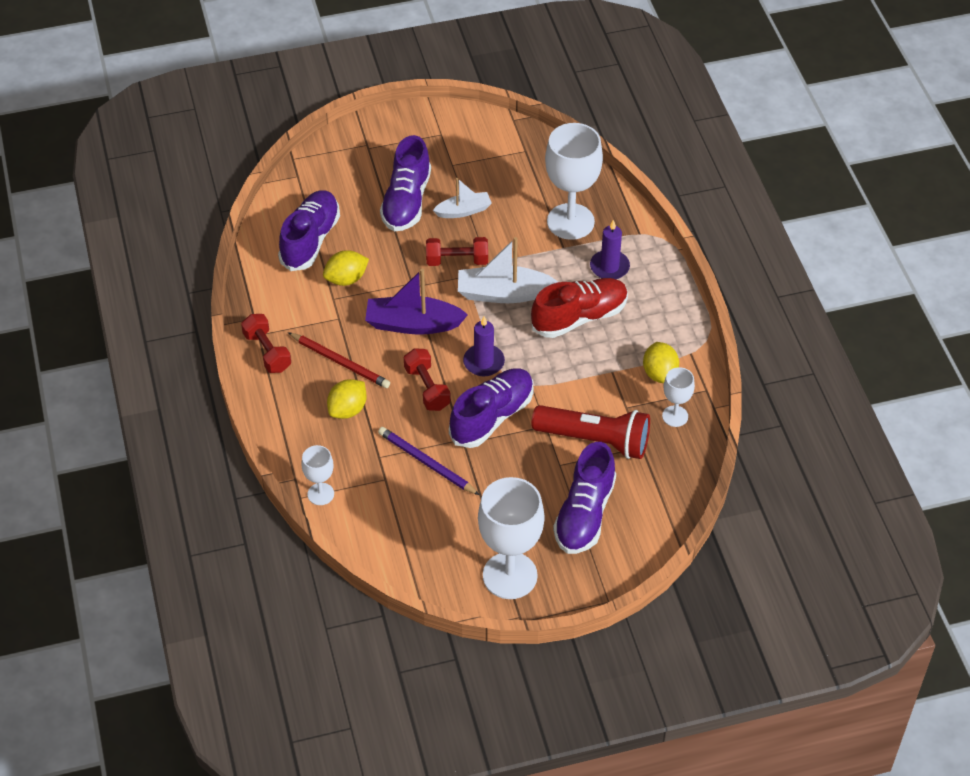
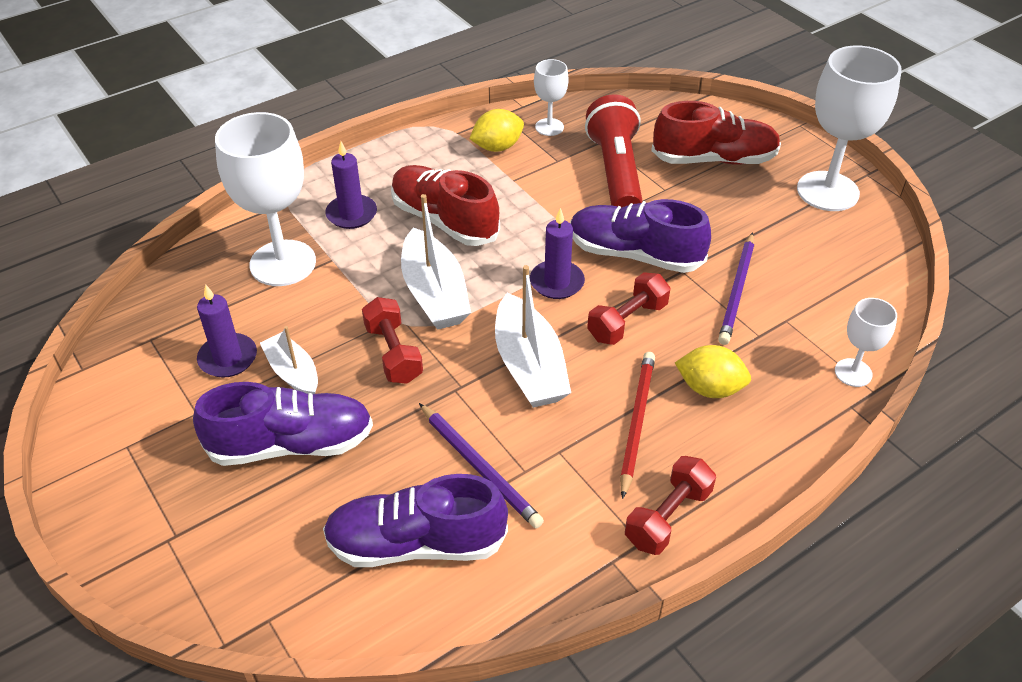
camera: 110 degrees left, 5 degrees down
(346, 279) = (480, 467): yellow lemon -> purple pencil
(413, 324) = (529, 366): purple boat -> white boat
(491, 183) = (228, 358): none -> purple candle
(584, 514) = (714, 159): purple shoe -> red shoe

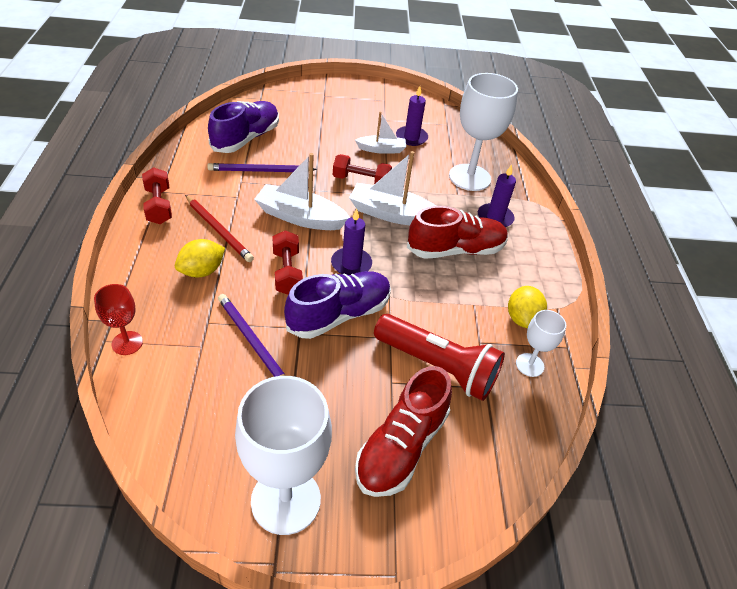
camera: 120 degrees right, 0 degrees up
(291, 444) = (337, 133): purple shoe -> none
(853, 373) = (127, 343): white goblet -> red goblet

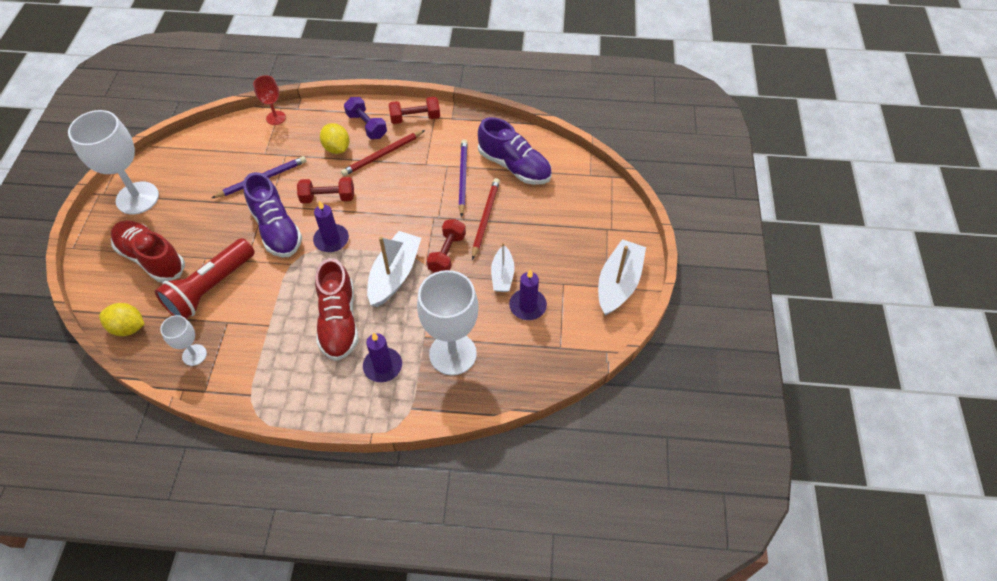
camera: 100 degrees right, 10 degrees up
(164, 246) = (366, 126): none -> purple dumbbell
(300, 217) = (395, 206): white boat -> white boat (618, 284)
(315, 157) = (485, 218): none -> red pencil
(522, 318) = (244, 361): yellow lemon -> yellow lemon (128, 328)

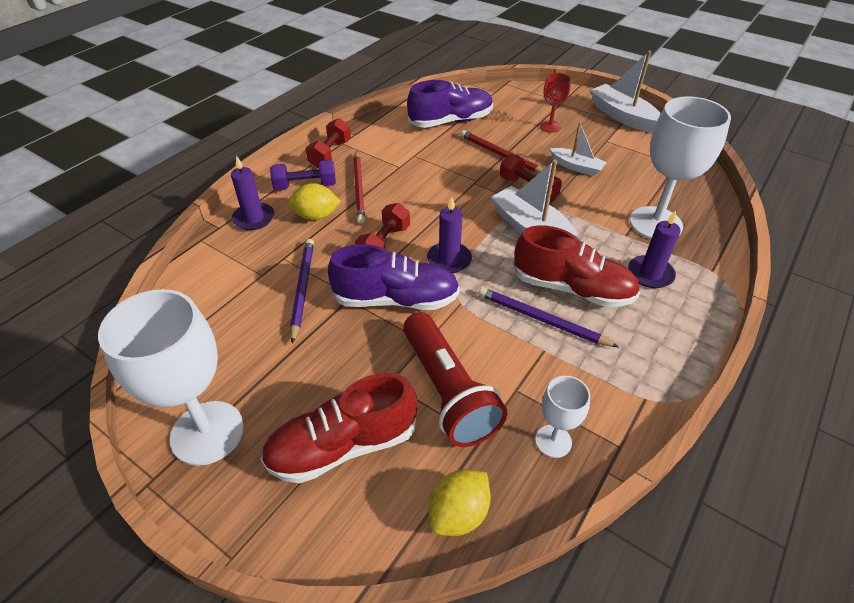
camera: 60 degrees left, 10 degrees down
(276, 118) = (213, 248): red goblet -> red goblet (550, 126)
(462, 178) = (438, 151): purple pencil -> purple pencil (541, 320)
(527, 306) = (621, 165): purple candle -> purple candle (254, 218)

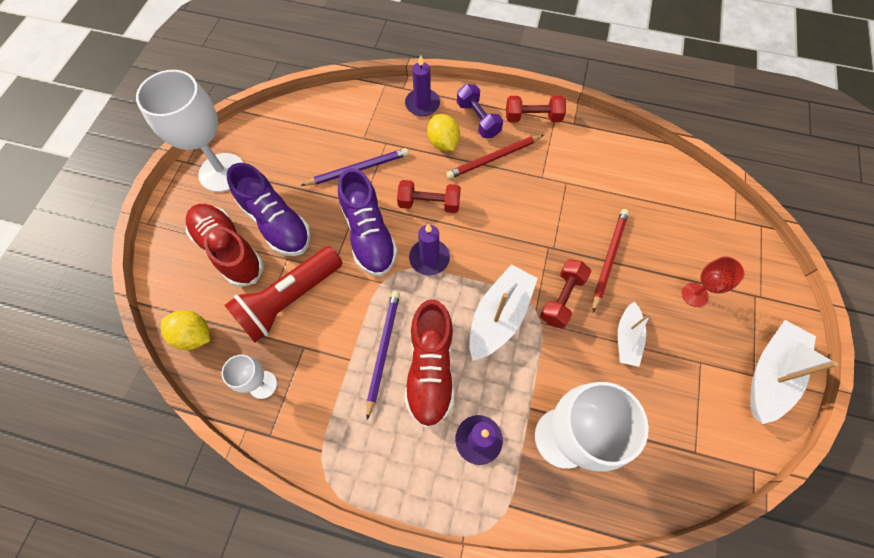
camera: 70 degrees right, 20 degrees up
(451, 121) = (645, 195): purple shoe -> purple shoe (276, 223)

